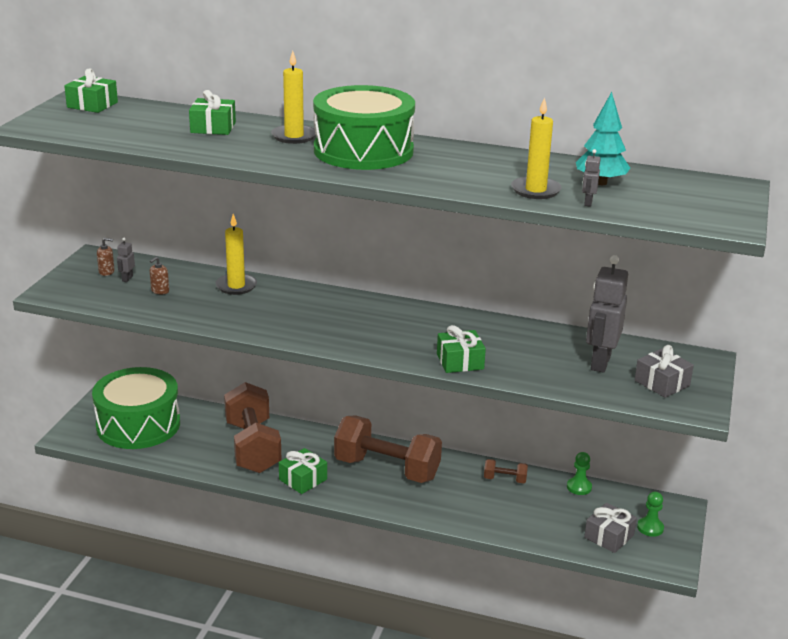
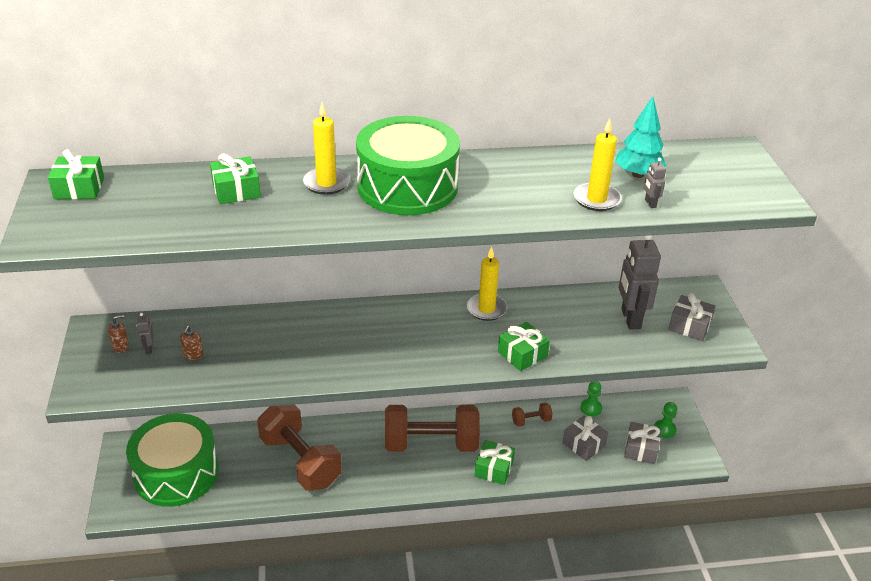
camera: 25 degrees left, 10 degrees up
(236, 286) = (264, 326): yellow candle -> yellow candle (486, 309)
(303, 479) = (367, 481): green gift -> green gift (494, 469)
(547, 514) = (584, 444): none -> grey gift

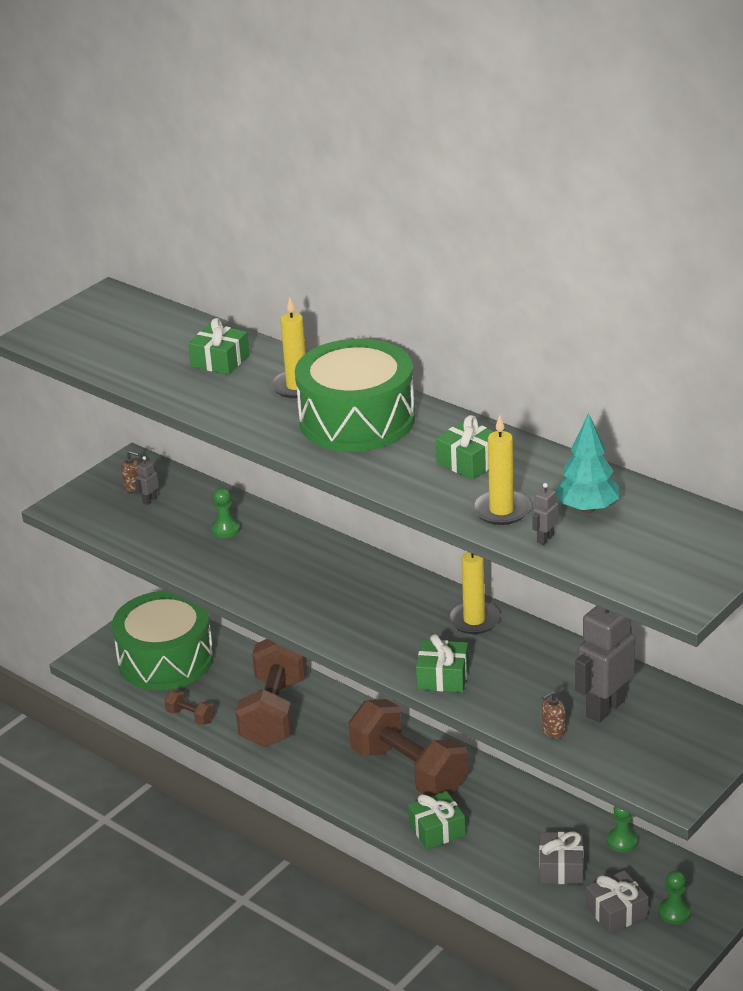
camera: 50 degrees right, 5 degrees down
(79, 188) = (117, 308): green gift -> green gift (469, 462)
(193, 355) = (175, 523): brown soap dispenser -> brown soap dispenser (553, 731)
(239, 339) = (225, 529): none -> green pawn
(531, 421) = (538, 812): brown dumbbell -> brown dumbbell (190, 716)
(689, 326) = (658, 750): grey gift -> none

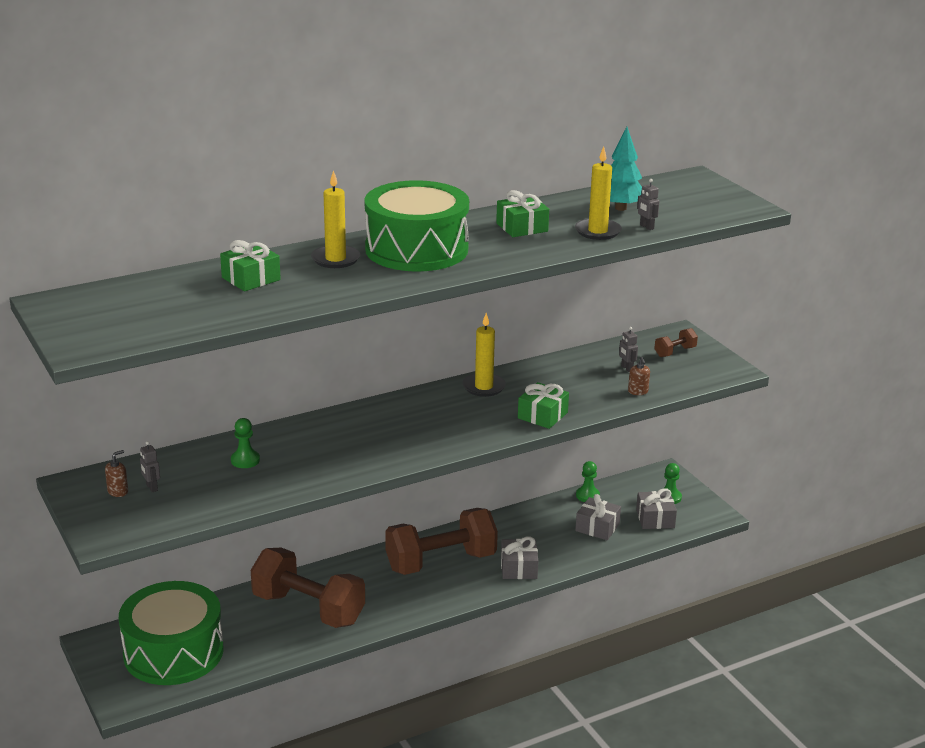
camera: 70 degrees left, 5 degrees down
(190, 716) = (270, 657): brown dumbbell -> brown dumbbell (675, 352)
(437, 830) = (518, 568): green gift -> grey gift
(604, 708) = (627, 368): grey robot -> grey robot, size x0.43

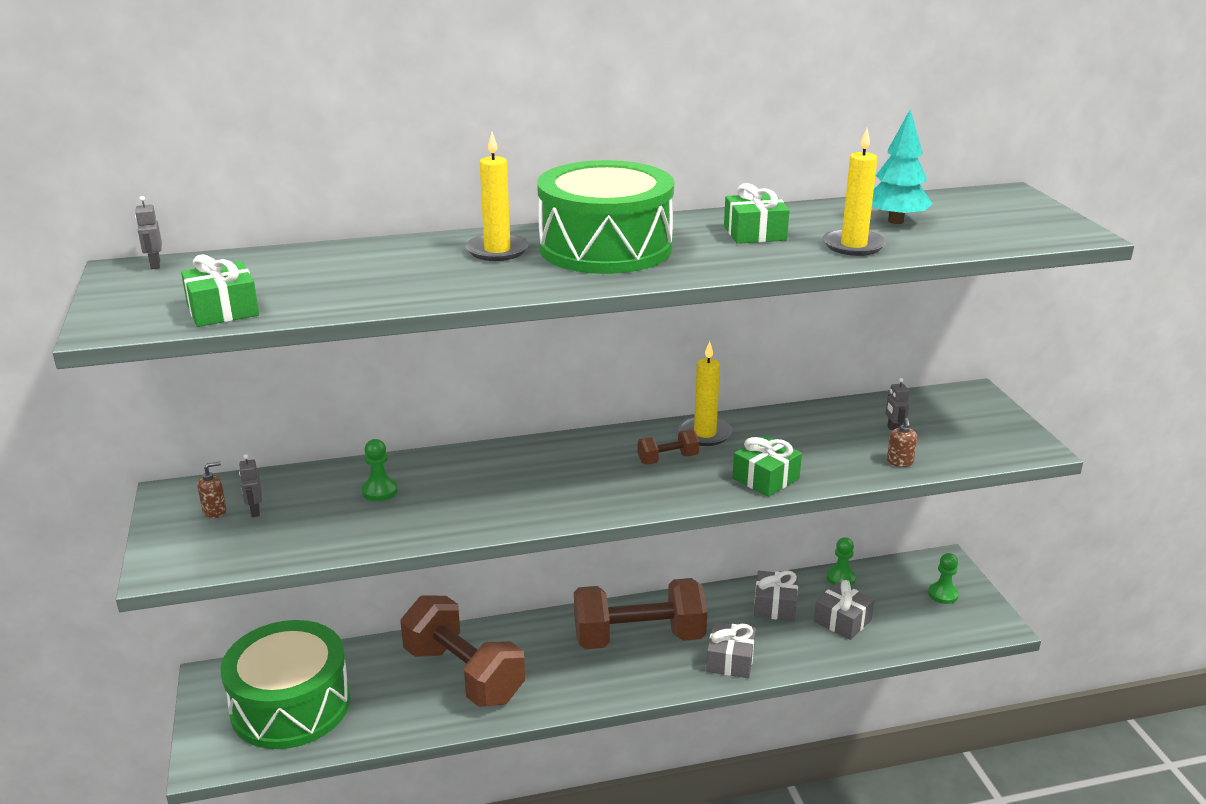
camera: 15 degrees right, 0 degrees up
(251, 279) = (378, 264): green gift -> green gift (223, 310)
(646, 227) = (922, 245): grey robot -> grey robot (155, 265)
(655, 519) = (918, 620): grey gift -> grey gift (775, 606)
(675, 352) = (962, 416): brown dumbbell -> brown dumbbell (667, 459)

